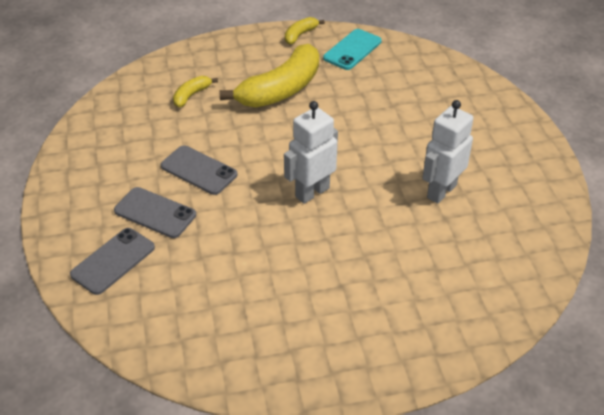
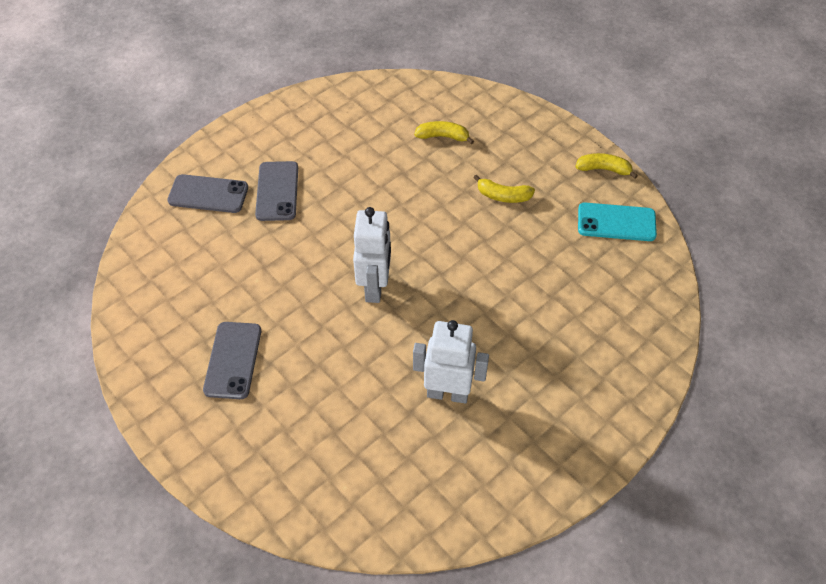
camera: 60 degrees right, 10 degrees up
(199, 170) = (347, 193): grey phone -> grey phone (233, 360)
(281, 90) = (503, 196): yellow banana -> yellow banana, size x0.46
(312, 192) = (375, 287): white robot -> white robot turned 75 degrees clockwise

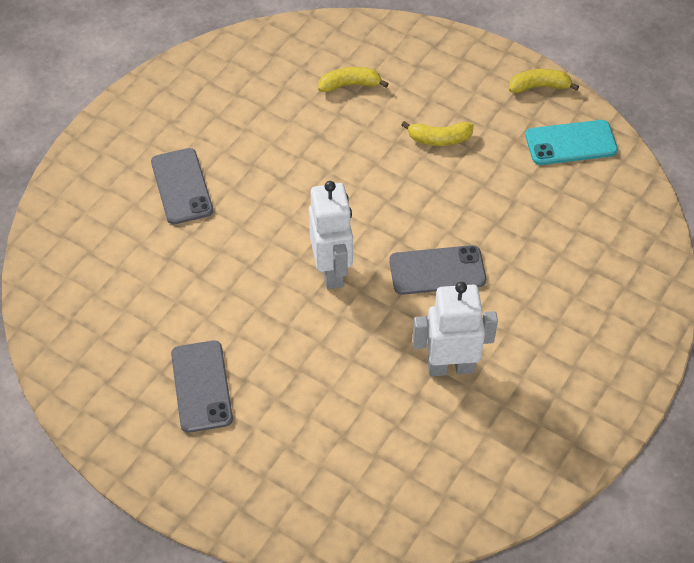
camera: 15 degrees left, 0 degrees up
(208, 194) = (102, 206): grey phone -> grey phone (437, 270)

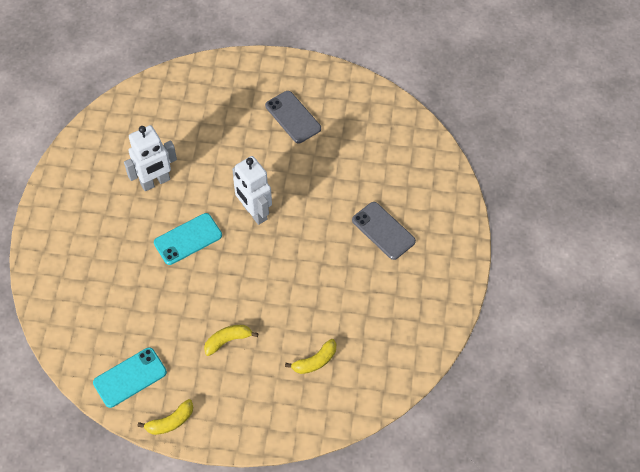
camera: 155 degrees right, 5 degrees up
(437, 270) = (188, 239): grey phone -> turquoise phone

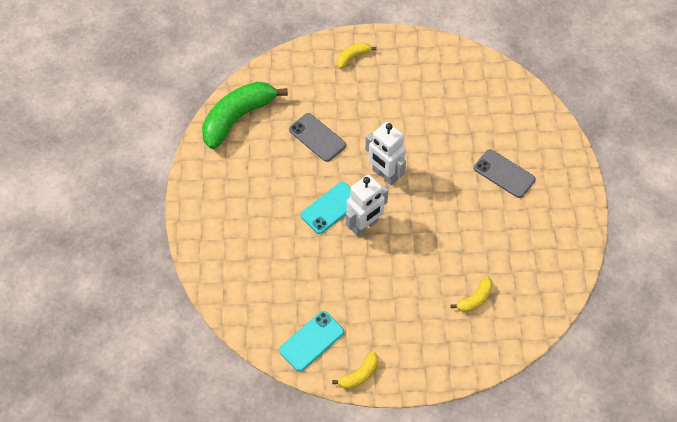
camera: 10 degrees left, 0 degrees up
(116, 128) = (238, 118): none -> green banana
(155, 182) = (287, 161): white robot -> white robot (364, 226)
(228, 340) = (391, 293): yellow banana -> yellow banana (353, 57)
(293, 117) = (396, 85): grey phone -> grey phone (317, 137)

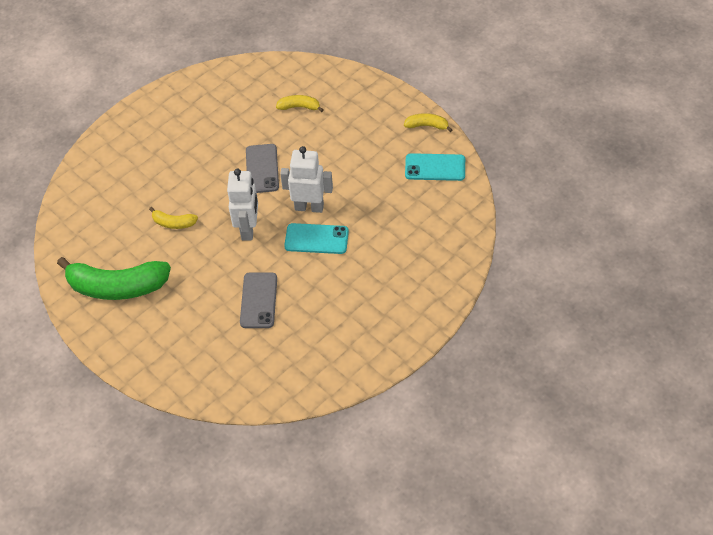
camera: 130 degrees left, 5 degrees down
(238, 118) = (299, 374): green banana -> green banana (117, 287)
(353, 57) = (142, 344): yellow banana -> yellow banana (173, 223)
(504, 174) = (169, 159): grey phone -> grey phone (262, 169)

